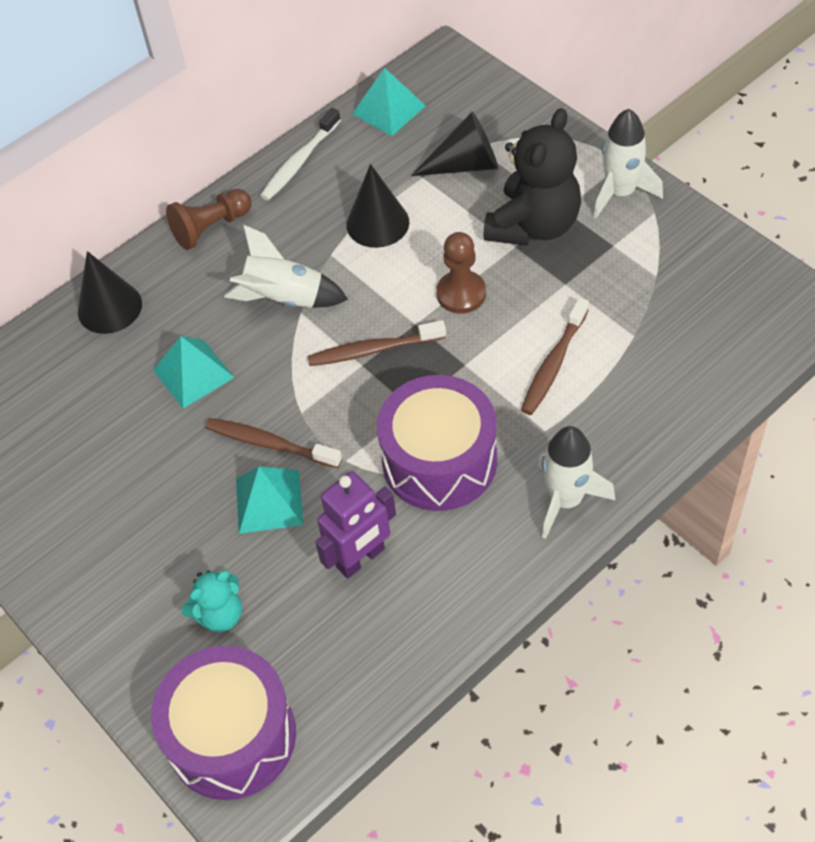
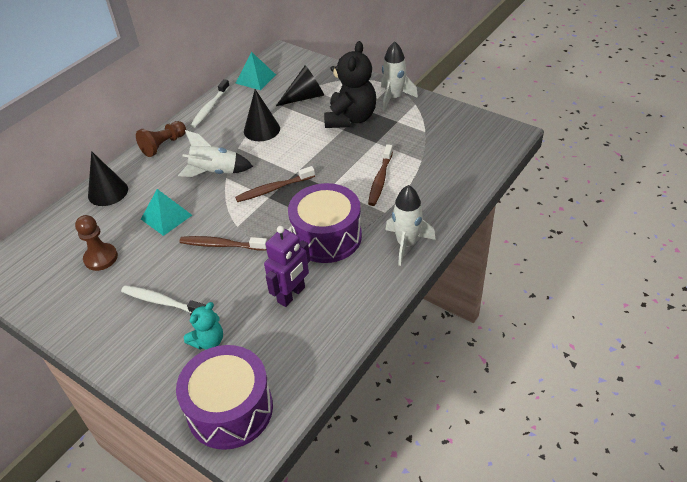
camera: 15 degrees left, 10 degrees down
(164, 531) = (163, 302): none -> white toothbrush
(269, 501) = (227, 274): turquoise pyramid -> none
(461, 294) = (318, 155): brown pawn -> brown pawn (101, 258)

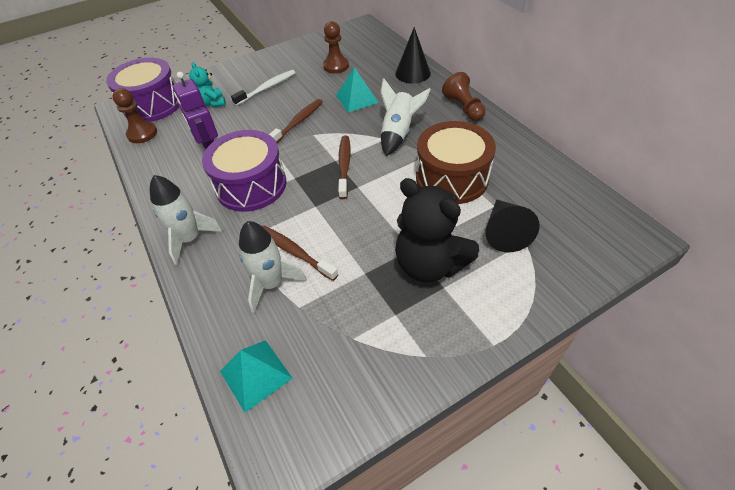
camera: 115 degrees right, 5 degrees up
(210, 108) = (518, 146): white toothbrush -> none
(255, 79) = (571, 195): turquoise pyramid -> turquoise pyramid (255, 374)
(262, 130) = (452, 178): black cone -> brown drum
(292, 378) = (142, 134): none -> brown pawn
(394, 98) = (455, 334): white rocket -> white rocket (271, 283)

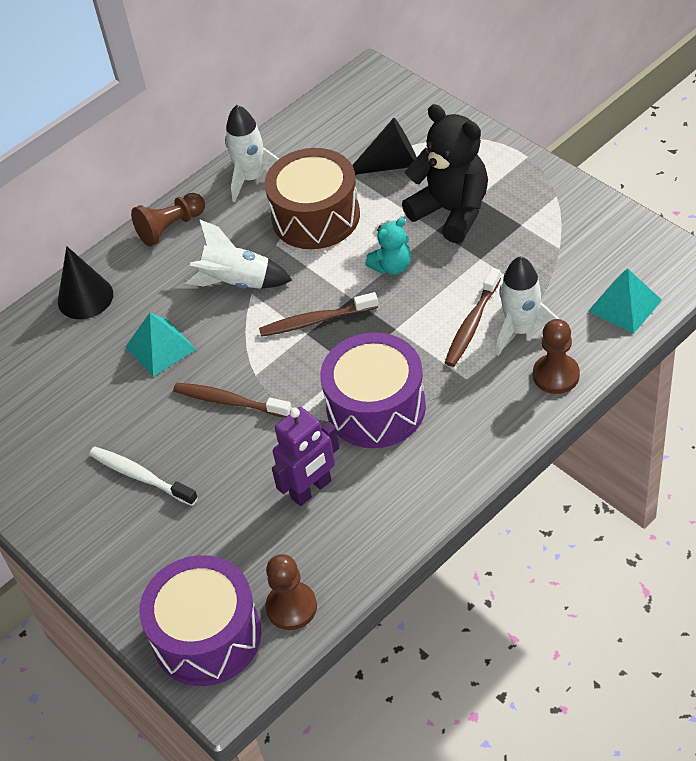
camera: 100 degrees left, 0 degrees up
(190, 239) = (485, 434): white rocket -> white rocket (252, 178)
(212, 103) = (192, 540): turquoise teddy bear -> turquoise teddy bear (392, 266)
(336, 66) = (67, 400): brown pawn -> brown pawn (556, 375)
(430, 264) = (451, 212): black teddy bear -> black teddy bear turned 75 degrees counterclockwise

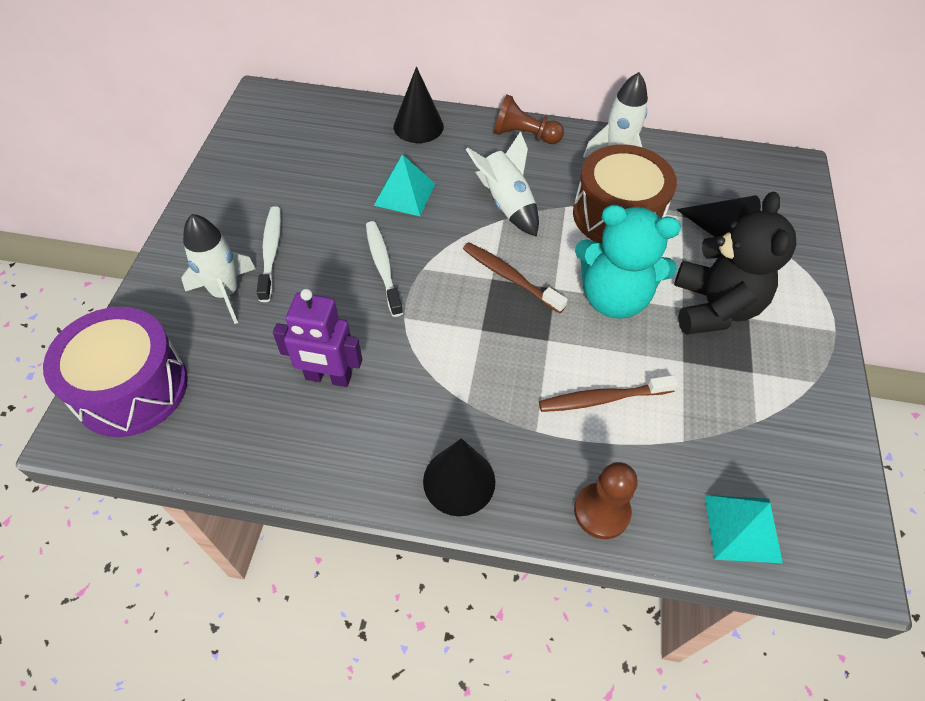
camera: 45 degrees right, 5 degrees up
(230, 402) = (383, 267): brown toothbrush -> white toothbrush
(291, 607) = (191, 435): brown pawn -> none
(376, 407) = (450, 375): purple drum -> none
(392, 266) = (613, 298): turquoise teddy bear -> turquoise teddy bear, size x1.90
(469, 447) = (459, 481): none -> black cone
(521, 330) = (630, 445): white rocket -> white rocket (225, 293)

